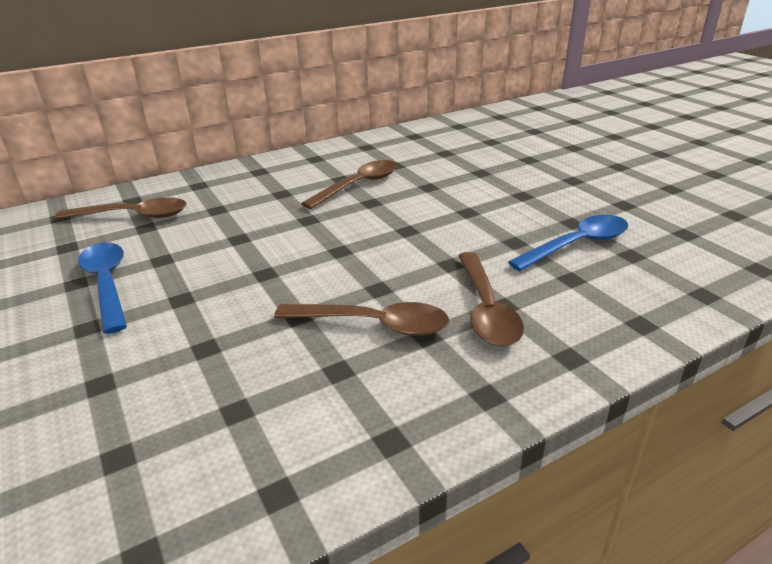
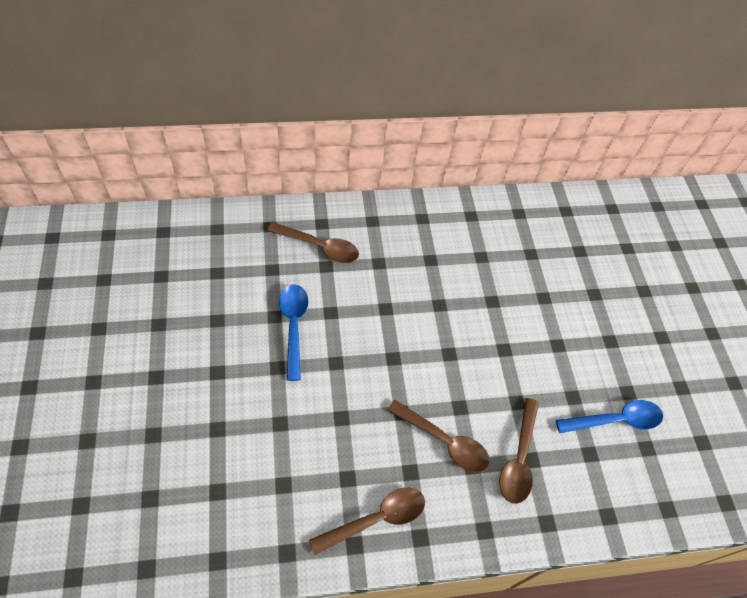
camera: 15 degrees right, 25 degrees up
(358, 185) = (491, 273): brown spoon -> brown spoon (376, 519)

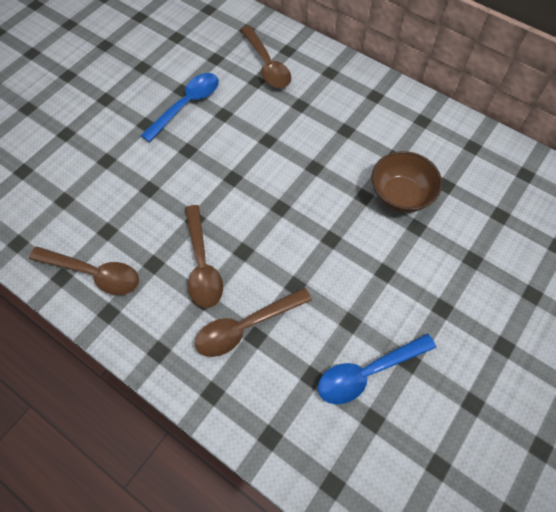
camera: 50 degrees right, 5 degrees up
(513, 283) = (400, 195): none -> brown bowl
(615, 420) = (368, 372): blue spoon -> blue spoon turned 120 degrees clockwise

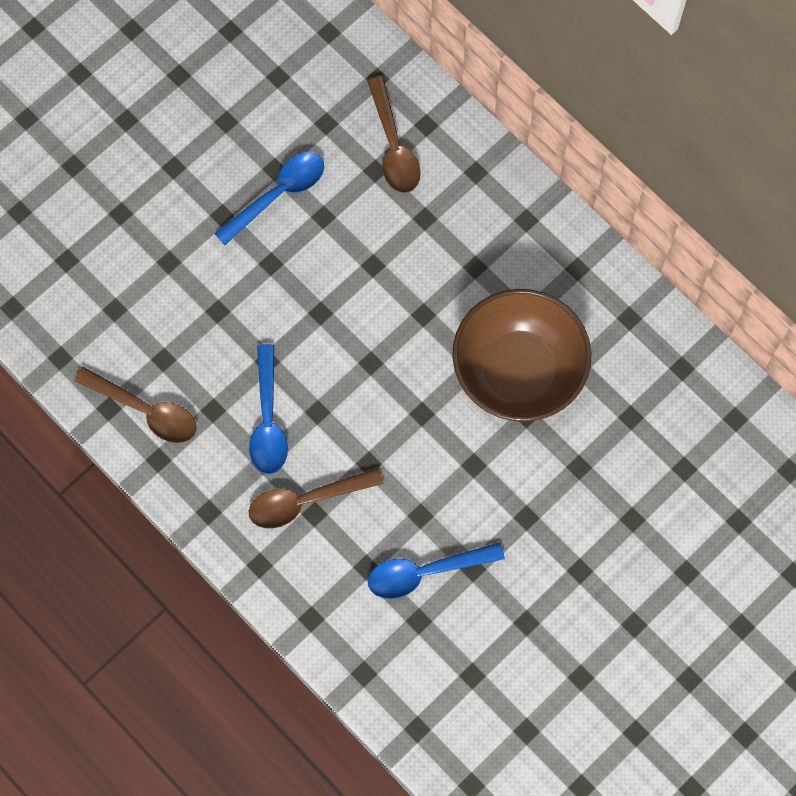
camera: 10 degrees right, 10 degrees up
(202, 264) = (268, 420): brown spoon -> blue spoon
(400, 195) = (518, 371): brown bowl -> brown bowl, size x1.65

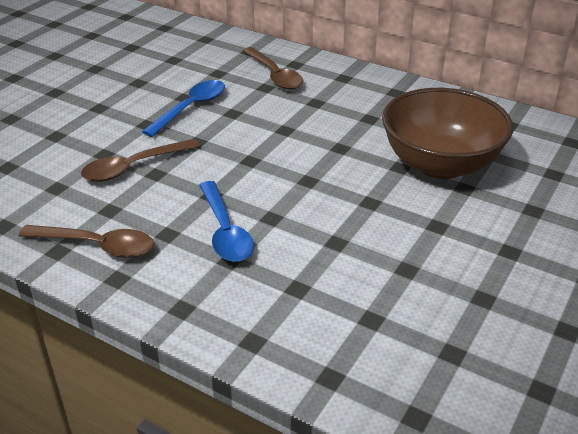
camera: 15 degrees left, 35 degrees down
(306, 501) = (285, 280): brown spoon -> brown spoon (134, 167)
(426, 572) = (437, 310): blue spoon -> none

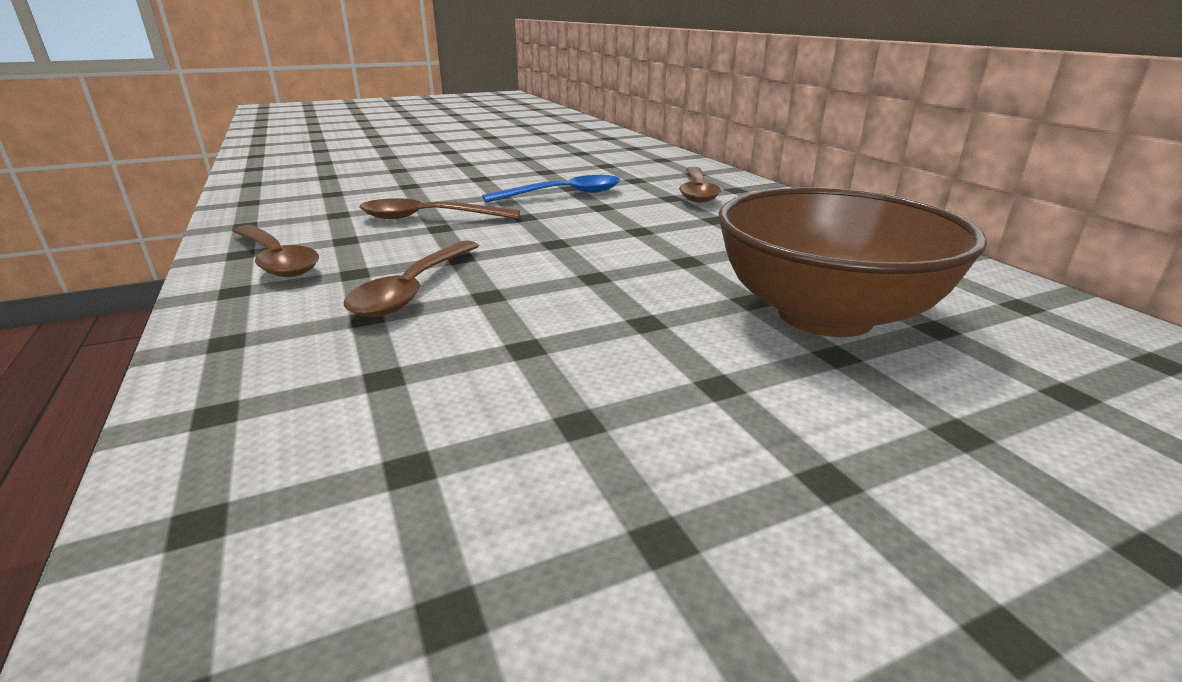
camera: 35 degrees right, 10 degrees down
(225, 231) = (414, 289): blue spoon -> brown spoon

